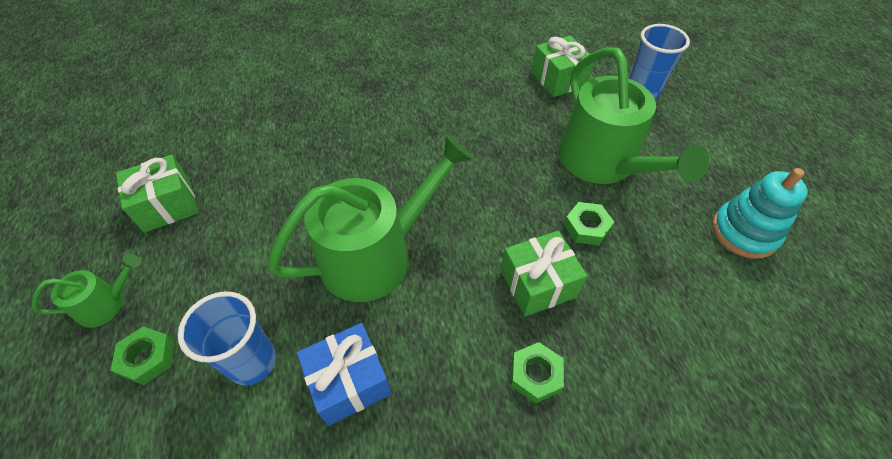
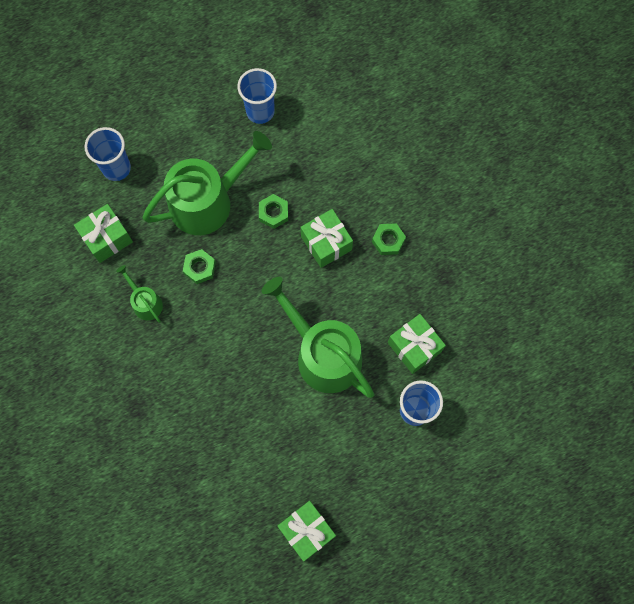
camera: 100 degrees left, 20 degrees up
(106, 304) = (396, 529): green watering can -> green watering can (145, 302)
(148, 358) = (426, 479): green nut -> green nut (199, 268)
(349, 381) = (414, 347): blue gift -> green gift
(744, 232) = (260, 111): turquoise stacking toy -> blue cup

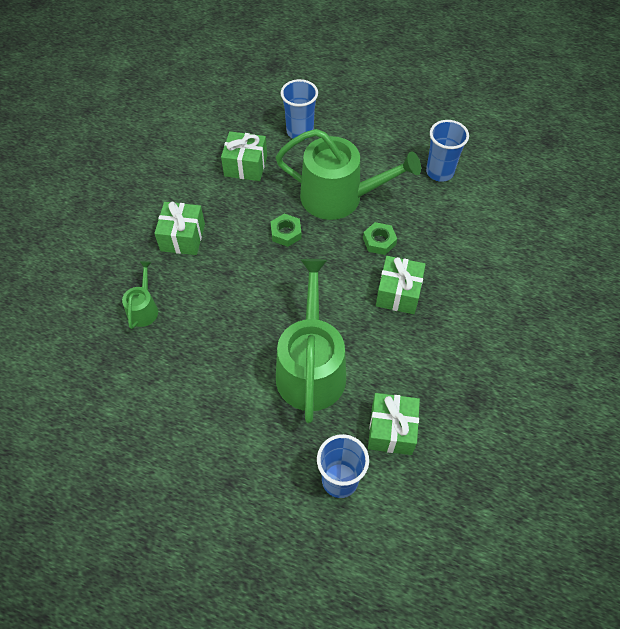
camera: 45 degrees right, 15 degrees down
(145, 302) = (224, 223): green watering can -> green watering can (143, 309)
(307, 531) = (152, 488): green gift -> green gift (183, 237)
(388, 241) = (451, 332): green nut -> none

